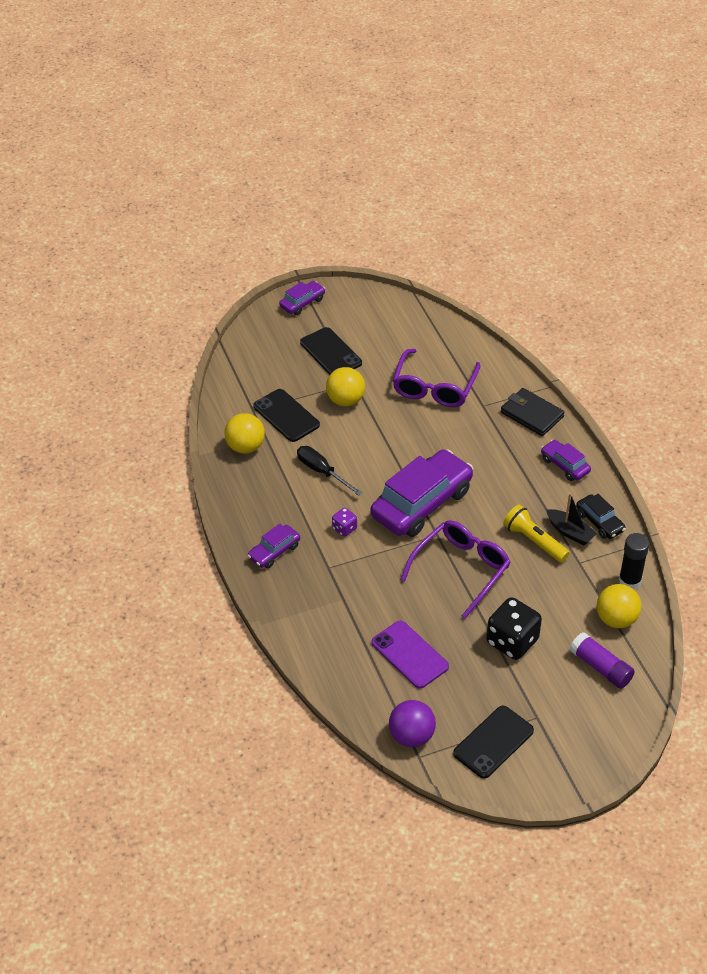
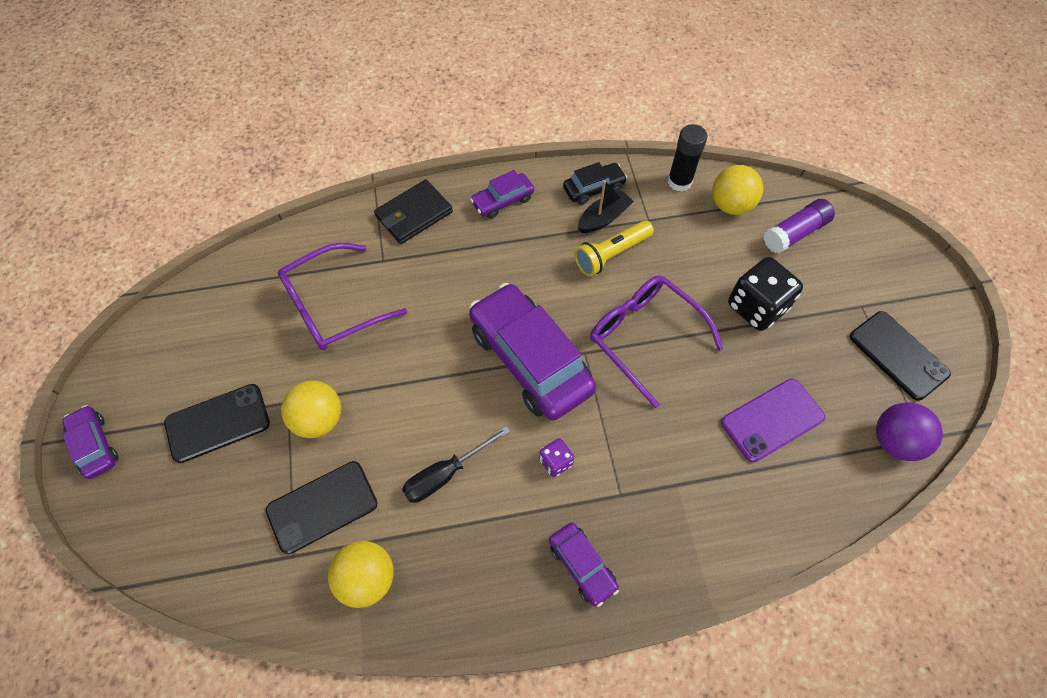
camera: 80 degrees left, 15 degrees up
(434, 387) = (333, 306): purple glasses -> purple glasses turned 120 degrees clockwise

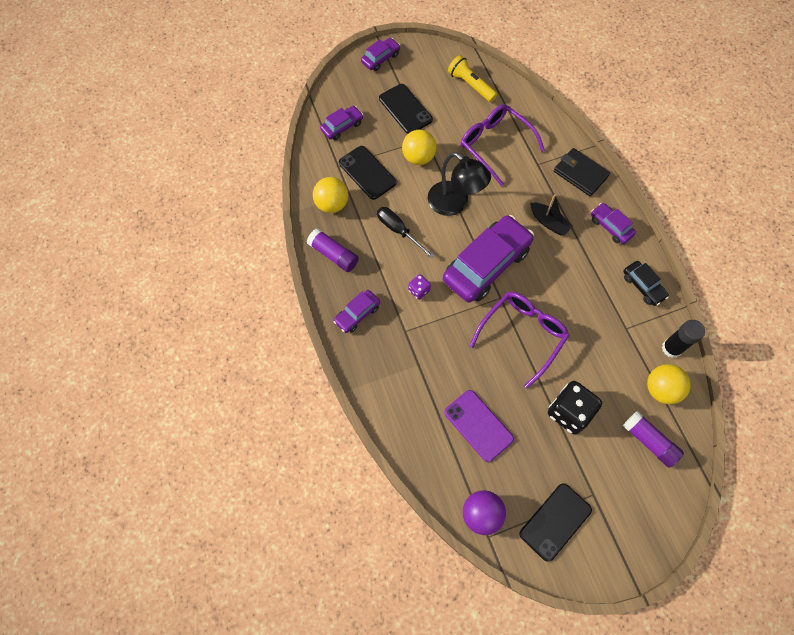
camera: 80 degrees right, 5 degrees up
(212, 536) = (342, 126): none -> purple car
(419, 382) = (454, 204): none -> black lamp
(466, 590) = (333, 254): none -> purple glue stick
(603, 218) = (617, 296): black boat -> black boat (548, 222)
(611, 254) = (586, 305): yellow flashlight -> yellow flashlight (471, 85)

